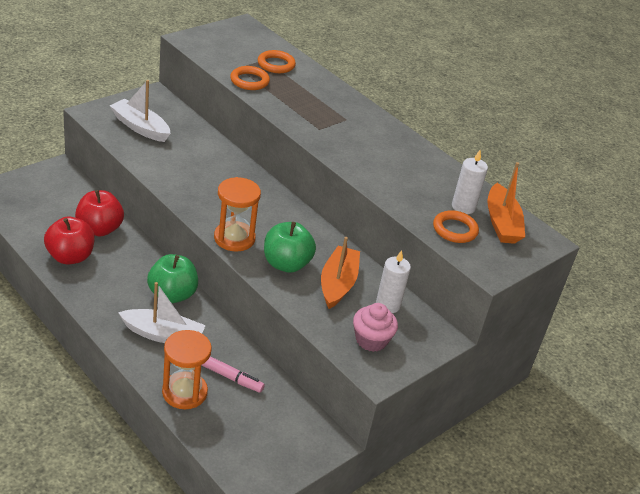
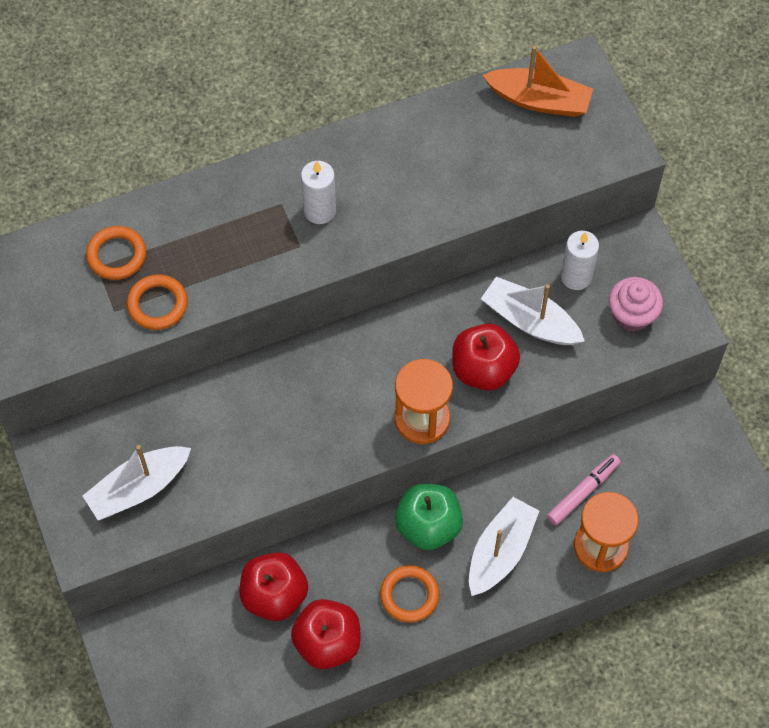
camera: 65 degrees left, 25 degrees up
(286, 264) = (483, 369): green apple -> red apple
(337, 284) = (530, 321): orange boat -> white boat
(455, 230) = (544, 158): orange ring -> orange ring (409, 595)
(463, 207) = (501, 131): white candle -> white candle (320, 210)

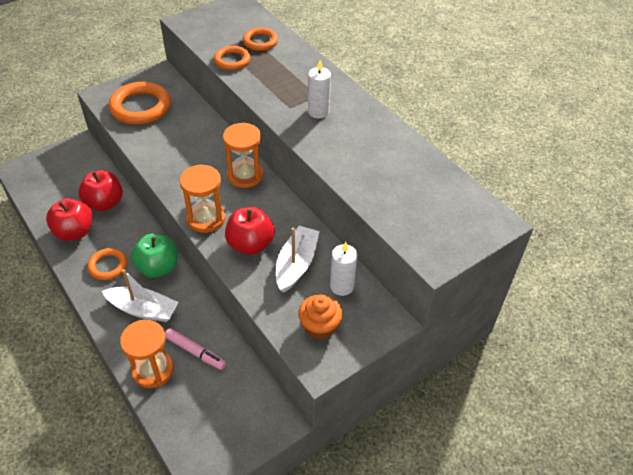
camera: 75 degrees right, 15 degrees down
(139, 488) = (141, 107): white boat -> orange ring
(346, 355) = (245, 175): none -> orange hourglass
(539, 100) = (455, 204): orange boat -> none
(632, 315) = (319, 326): pink cupcake -> orange cupcake

